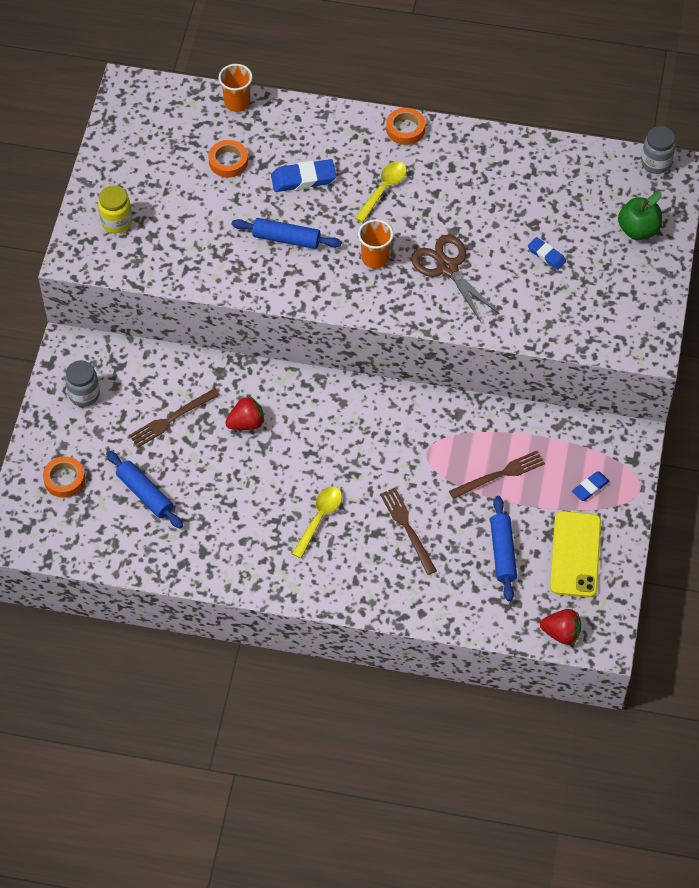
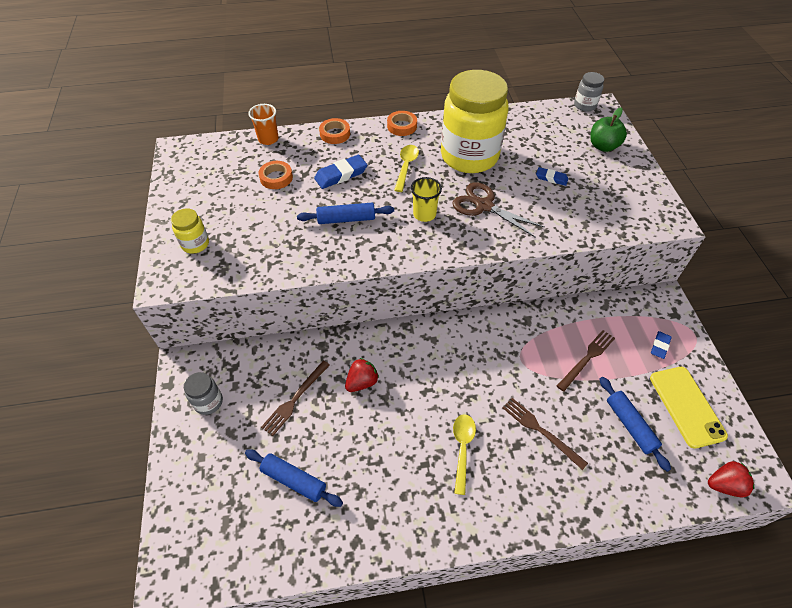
camera: 20 degrees left, 5 degrees down
(64, 479) = (210, 492): orange tape -> orange tape (335, 134)
(375, 258) = (424, 214): orange cup -> yellow cup
(465, 197) = (469, 156): none -> yellow jar

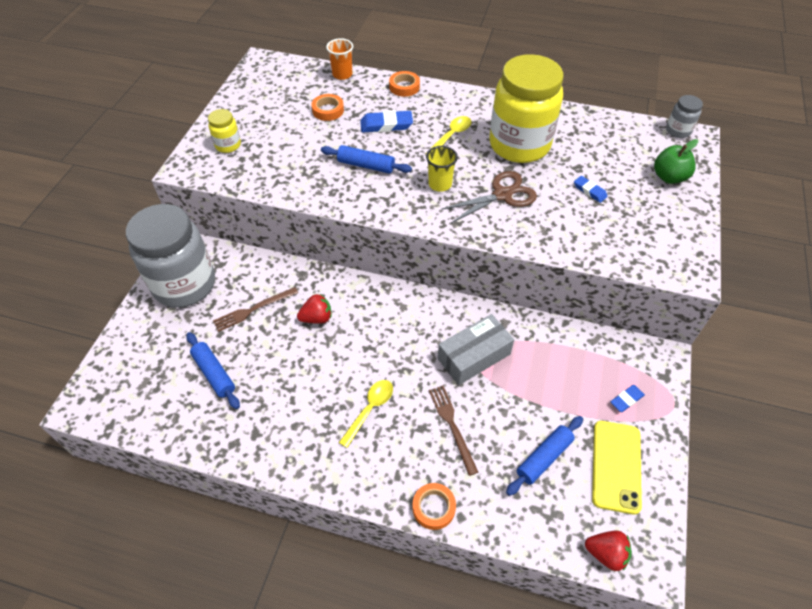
camera: 25 degrees right, 0 degrees up
(208, 402) = (184, 284): grey jar -> grey jar, size x2.37
(402, 126) = (472, 97): orange tape -> orange tape (433, 507)
(484, 206) = (502, 195): brown scissors -> brown scissors turned 90 degrees clockwise
(521, 360) = (474, 356): none -> grey box
(587, 358) = (541, 381): brown fork -> none
(630, 425) = (544, 458): blue rolling pin -> blue rolling pin turned 45 degrees clockwise

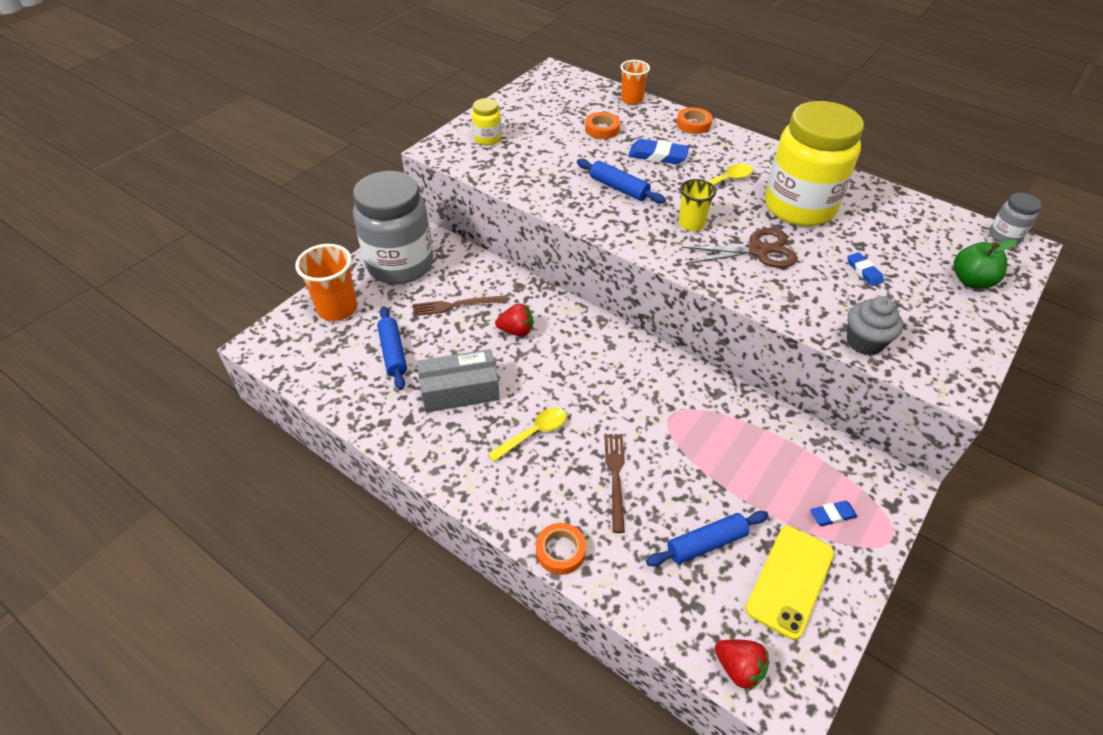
camera: 20 degrees right, 5 degrees down
(142, 346) = (337, 308): none -> orange cup
(474, 356) = (669, 416): grey box -> grey box (459, 390)
(613, 254) = (864, 342): none -> grey cupcake

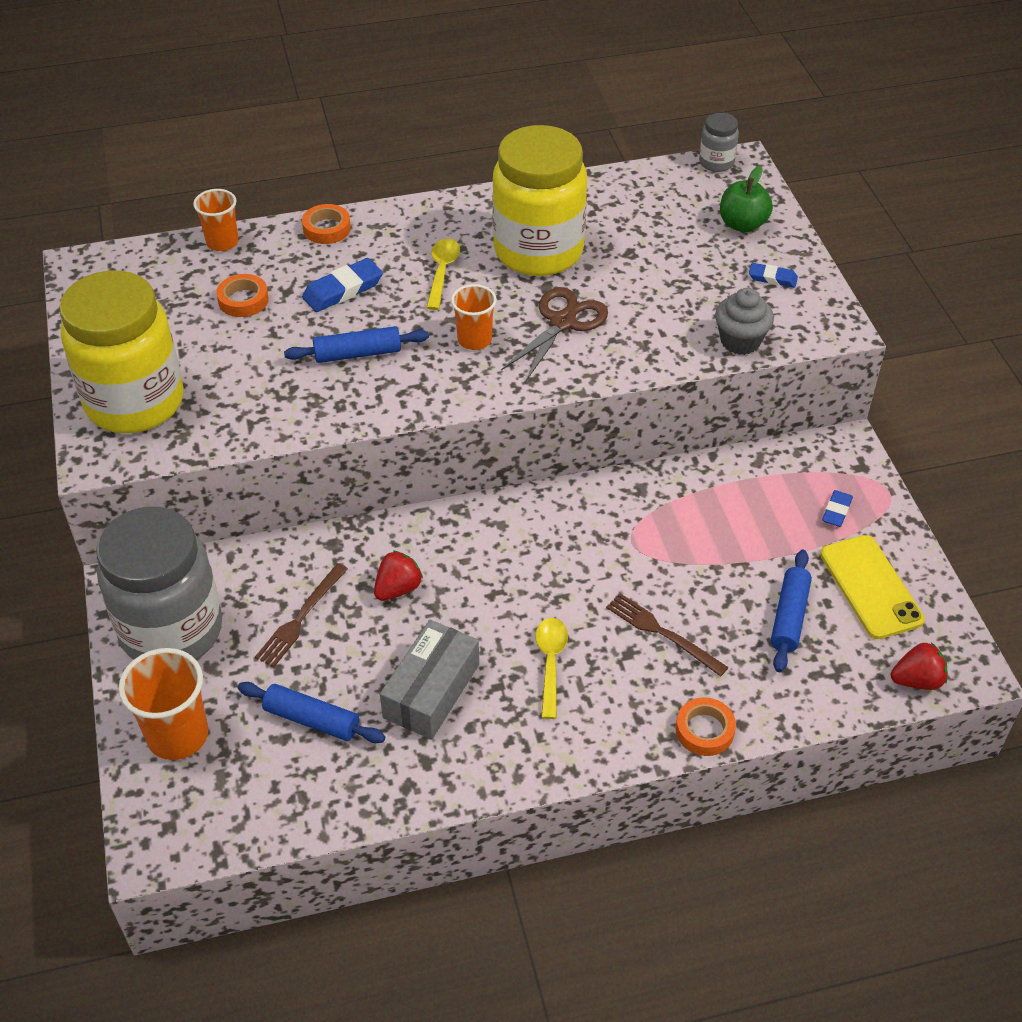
camera: 50 degrees left, 0 degrees up
(487, 139) = (135, 402): yellow jar -> yellow jar, size x2.37
(691, 224) = (474, 340): yellow cup -> orange cup
(864, 271) = (663, 276): blue eraser -> blue eraser (772, 278)

